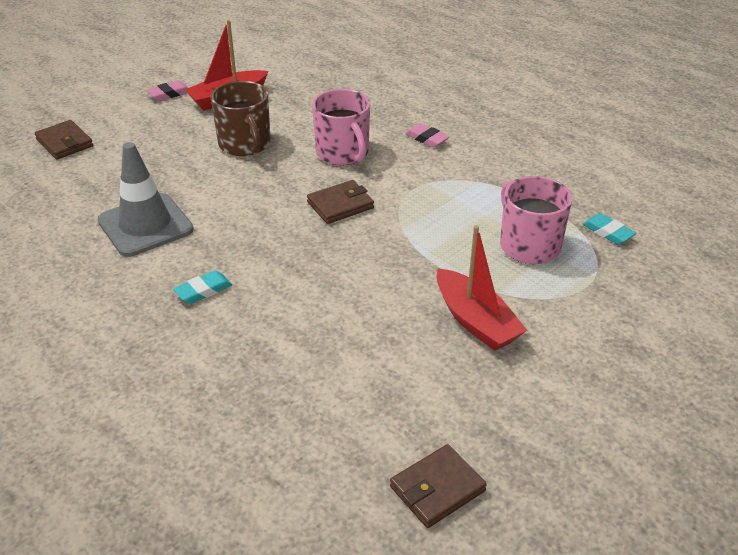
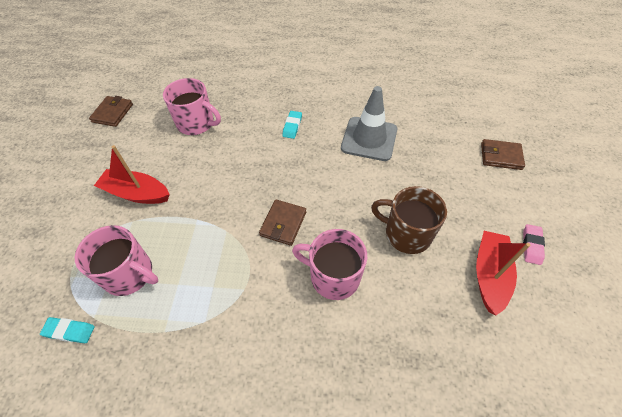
camera: 140 degrees right, 15 degrees up
(319, 376) = (196, 123): none -> pink mug
(426, 139) = (287, 349): pink eraser -> none

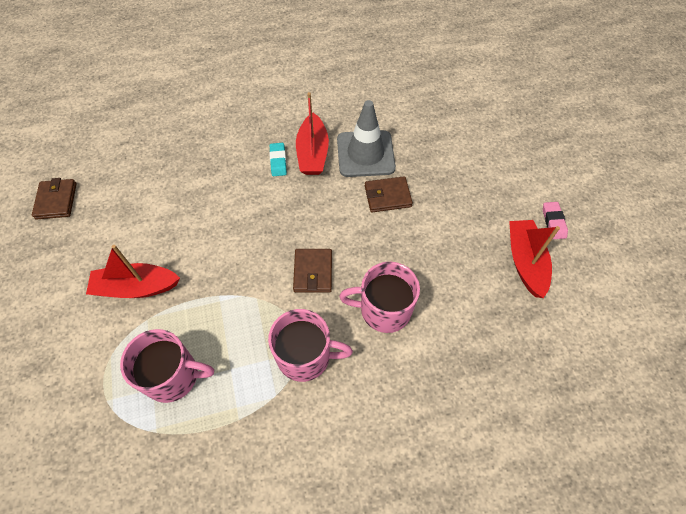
camera: 20 degrees left, 5 degrees up
(69, 331) = (137, 454): turquoise eraser -> none
(196, 123) = (167, 186): pink mug -> pink mug (305, 356)
(324, 127) = (312, 153): none -> red boat
(406, 233) = (437, 245): brown mug -> none
(500, 156) = (500, 138): brown wallet -> brown wallet (387, 196)

